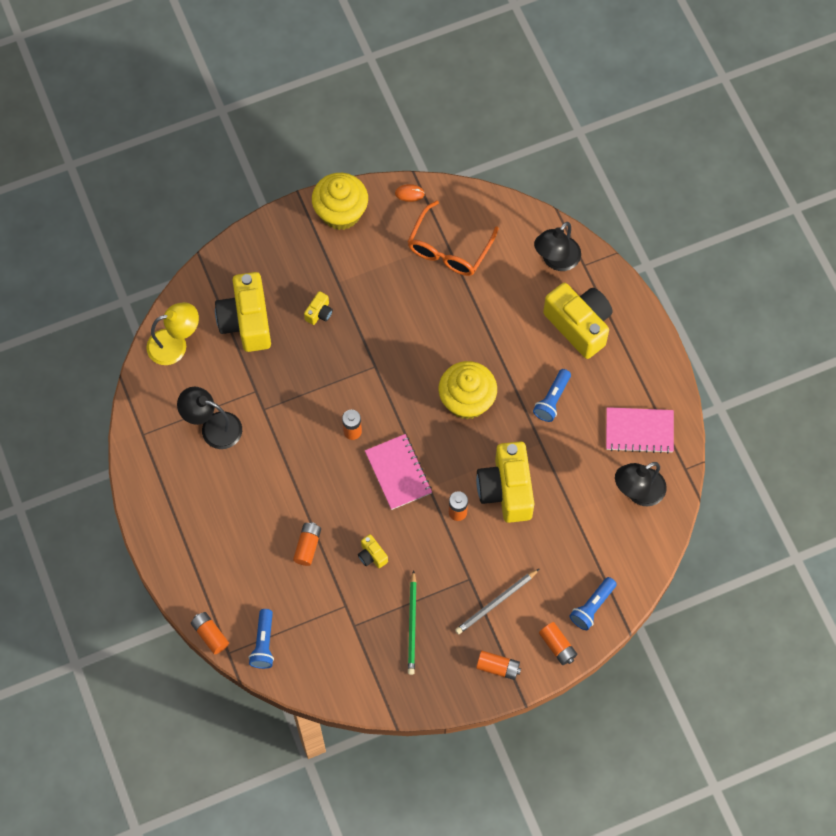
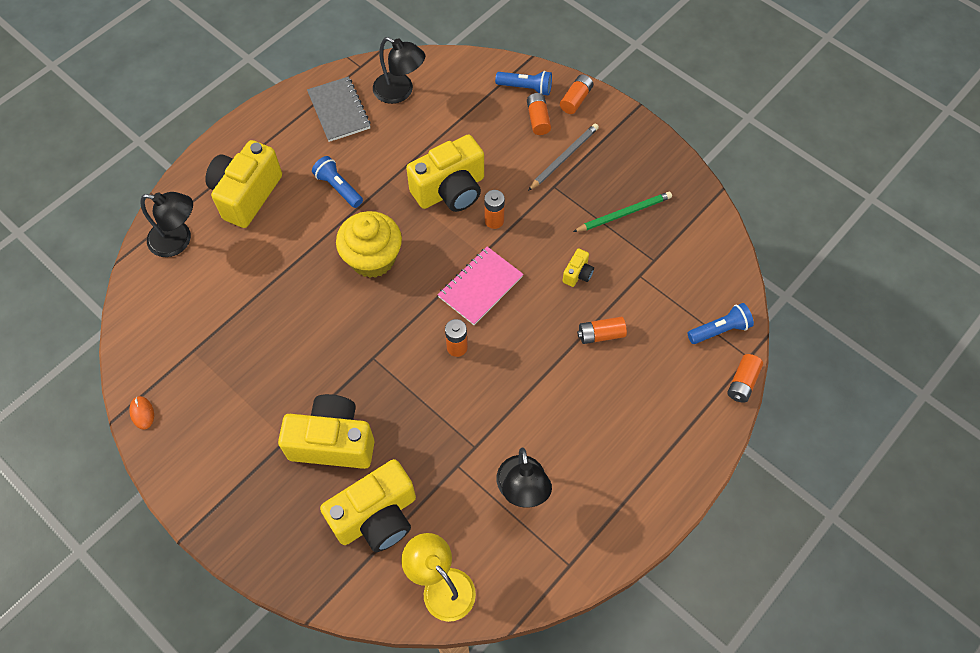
camera: 115 degrees left, 5 degrees down
(319, 313) = (333, 442): yellow camera -> yellow camera, size x2.32
(341, 212) = (192, 477): yellow cupcake -> none
(449, 249) = (200, 344): orange glasses -> none
(496, 603) = (564, 157): grey pencil -> grey pencil turned 75 degrees counterclockwise
(498, 667) = (621, 134): orange battery -> orange battery (538, 119)
(552, 400) = (338, 188): blue flashlight -> blue flashlight turned 135 degrees counterclockwise
(639, 431) = (339, 110): pink notebook -> grey notebook

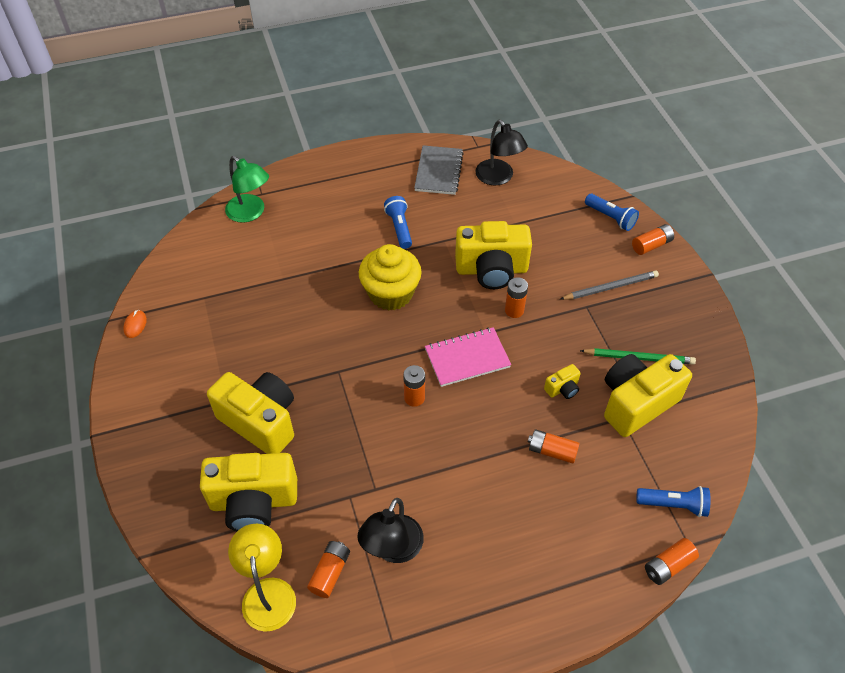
camera: 30 degrees right, 10 degrees down
(178, 240) = (250, 213): black lamp -> green lamp
(247, 194) = (324, 202): yellow camera -> yellow camera (636, 403)
(538, 119) = (606, 247): orange battery -> orange battery (330, 572)

